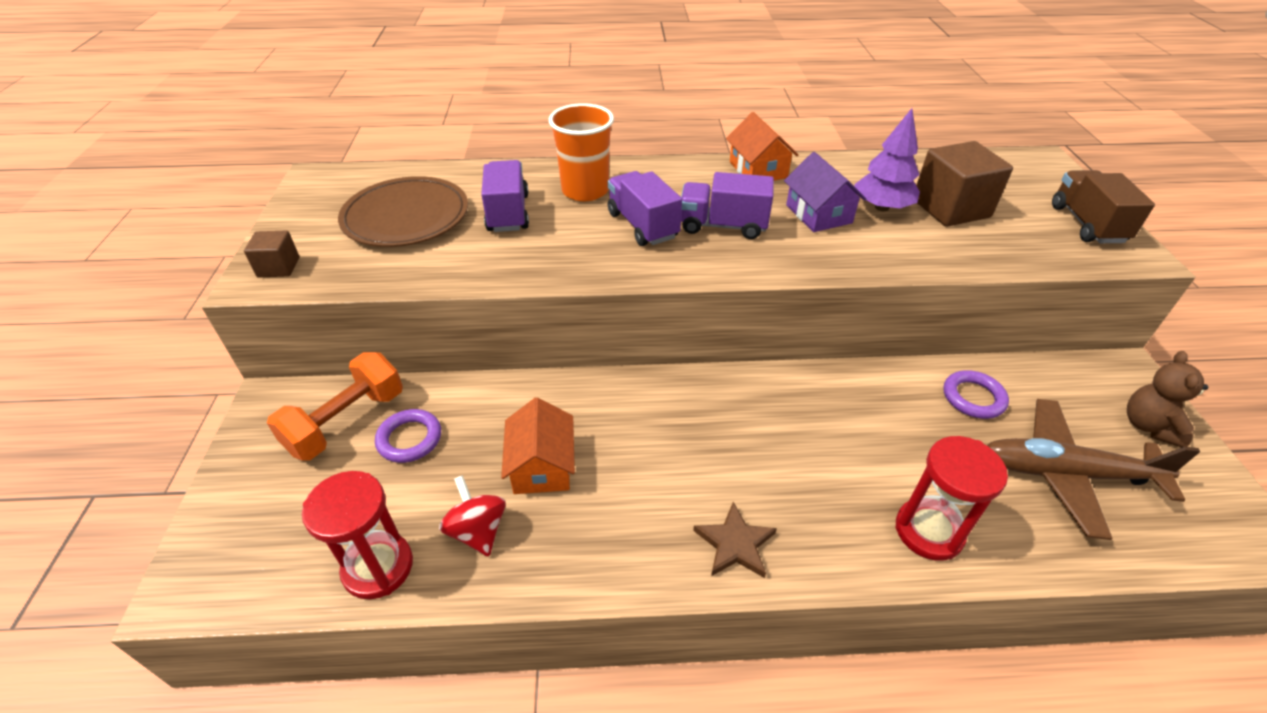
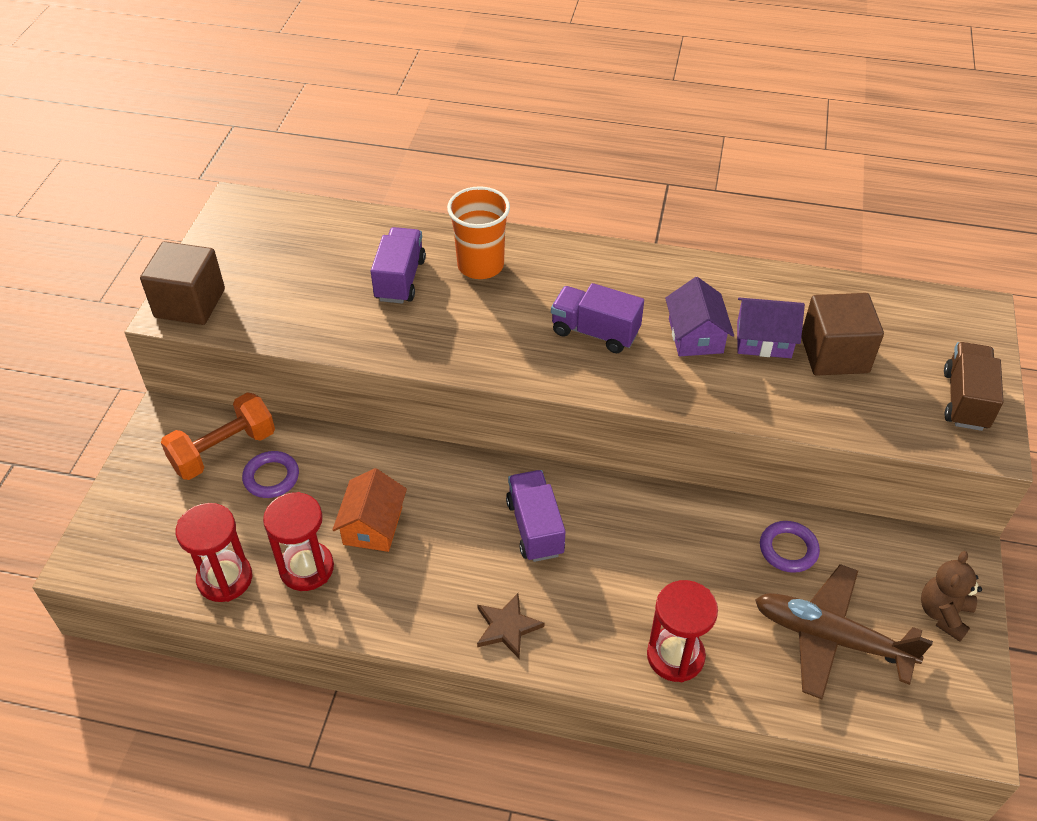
camera: 15 degrees right, 5 degrees up
(278, 267) = (190, 303): brown cube -> brown cube, size x1.89
(406, 217) = (307, 267): brown plate -> none
(478, 531) = (306, 568): red spinning top -> red hourglass
(642, 225) = (519, 317): purple truck -> purple truck (535, 527)
(758, 170) = (662, 269): orange house -> none
(881, 207) = (764, 340): purple tree -> purple house

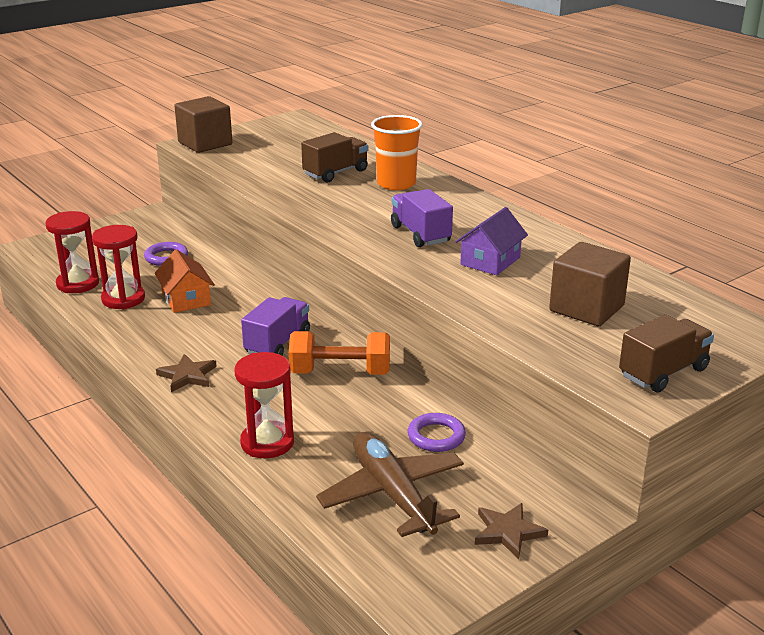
camera: 40 degrees right, 20 degrees down
(223, 450) = (160, 237): orange dumbbell -> orange dumbbell (340, 372)
(373, 525) = (186, 299): orange house -> orange house turned 75 degrees counterclockwise
(400, 279) = (335, 173): purple truck -> brown truck
(764, 340) = (540, 281): purple house -> none
(943, 614) = (508, 532): brown teddy bear -> brown star

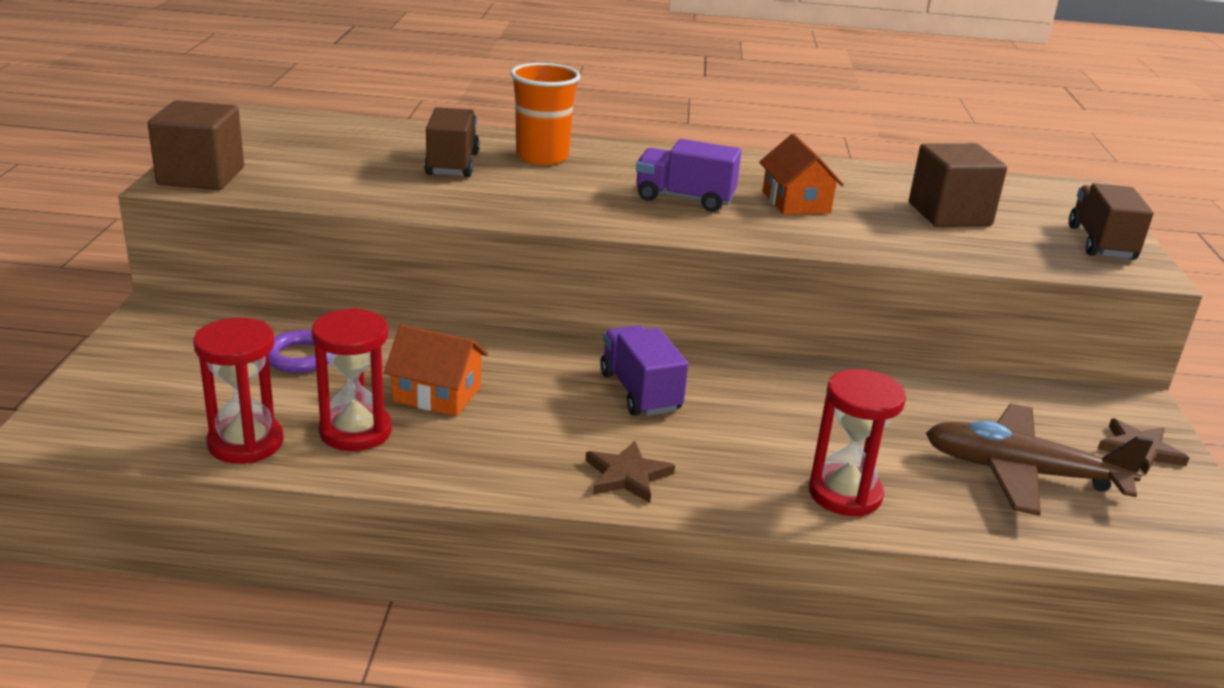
camera: 50 degrees left, 0 degrees up
(340, 372) = (755, 389): orange dumbbell -> none
(436, 436) = (943, 403): purple ring -> none
(490, 261) = (796, 202): purple house -> orange house

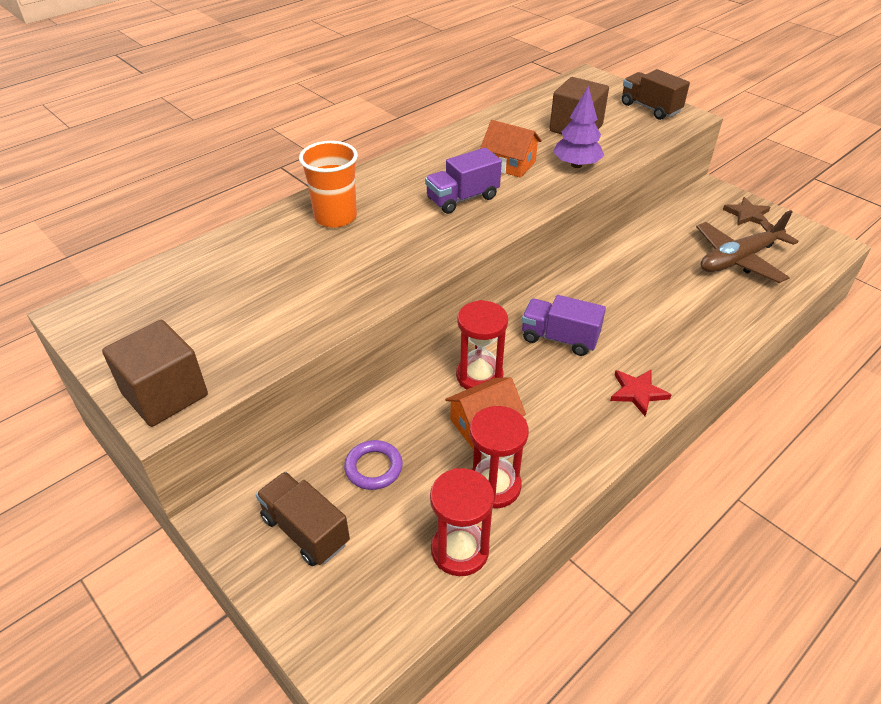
camera: 45 degrees left, 15 degrees up
(452, 164) = (300, 260): brown truck -> brown truck (305, 530)
(627, 475) = (637, 392): brown star -> red star
(845, 494) = (713, 325): red hourglass -> red hourglass (479, 376)
(873, 235) = (576, 165): none -> purple tree

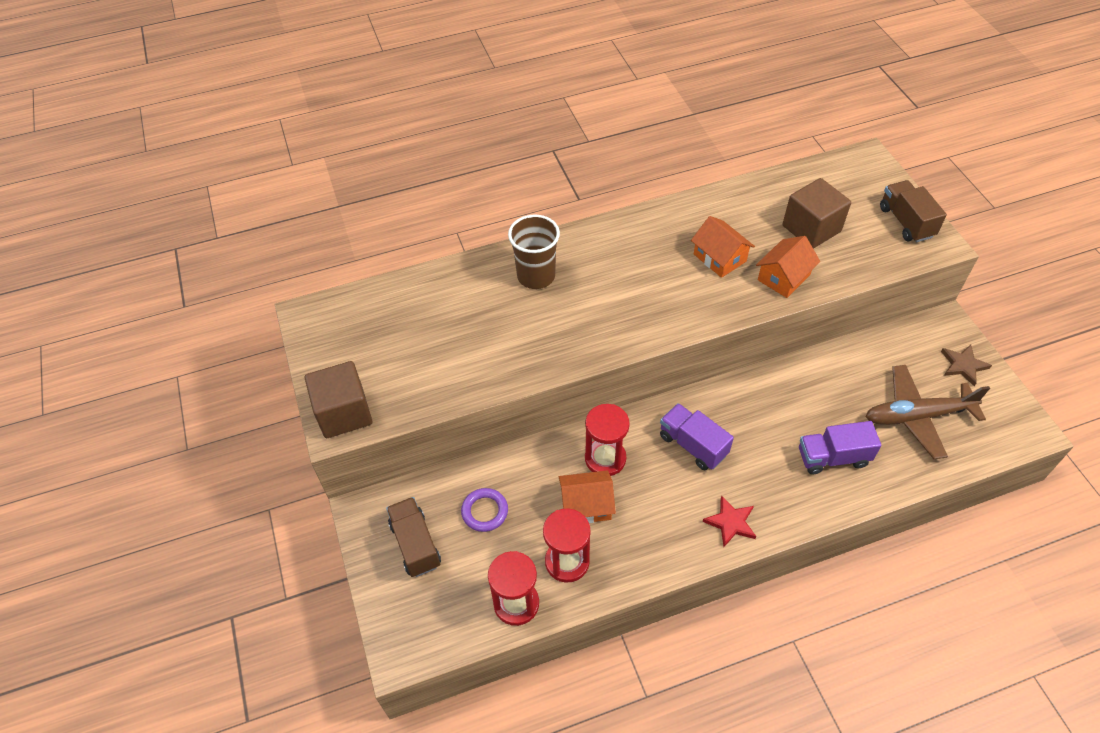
camera: 25 degrees right, 10 degrees up
(335, 217) = (536, 276): orange cup -> brown cup
(462, 198) = (655, 287): purple truck -> purple truck (833, 457)
(576, 165) = (783, 277): purple tree -> orange house

